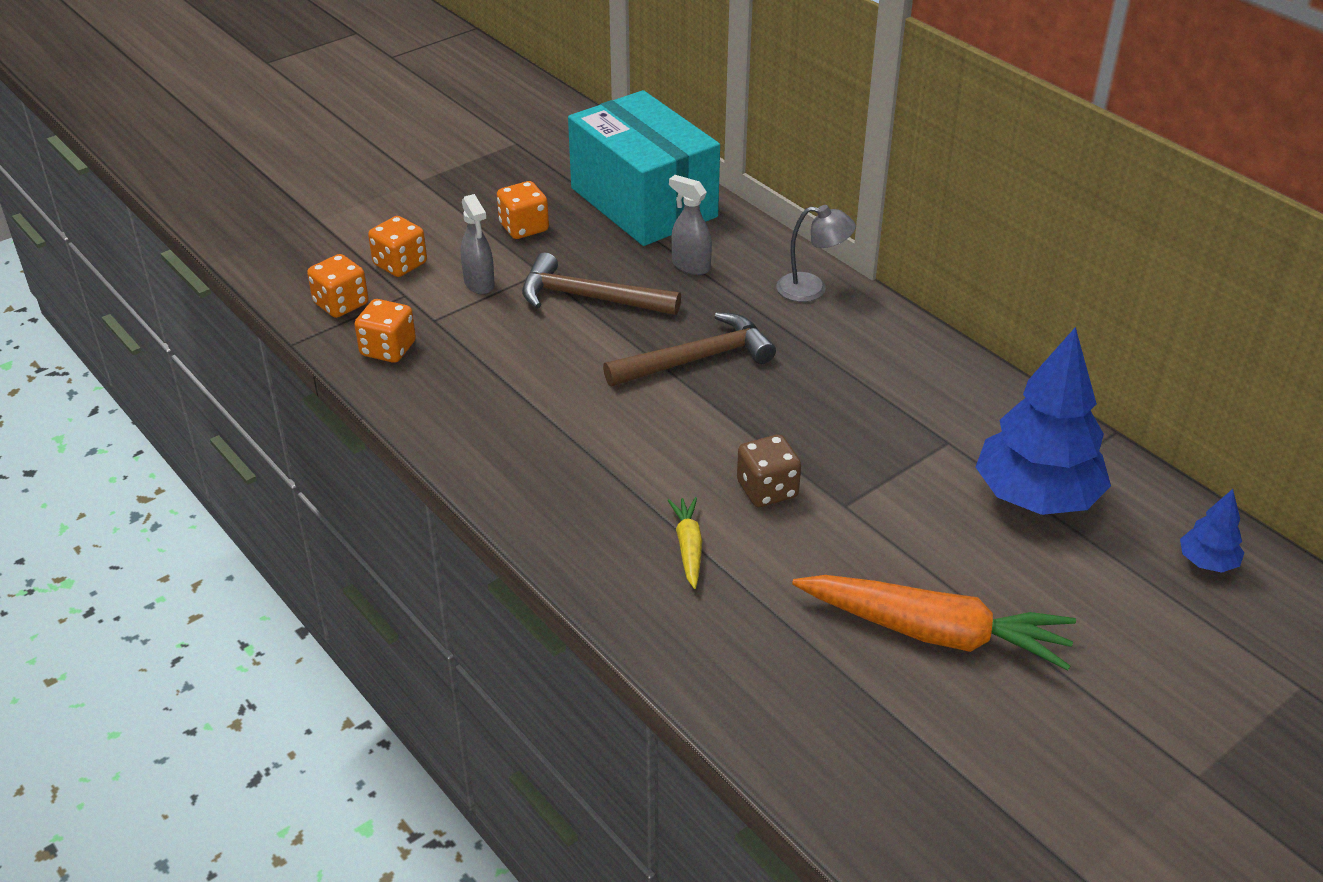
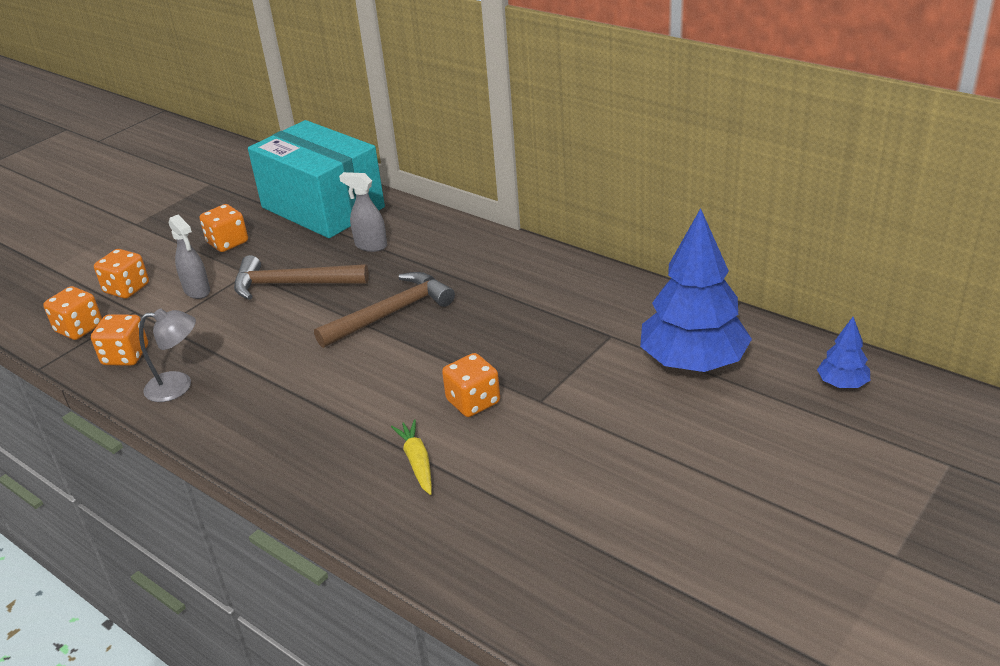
camera: 10 degrees left, 5 degrees down
(767, 490) = (473, 402): brown dice -> orange dice
(812, 289) = (472, 244): grey lamp -> grey lamp (178, 386)
(934, 633) = (642, 487): orange carrot -> none

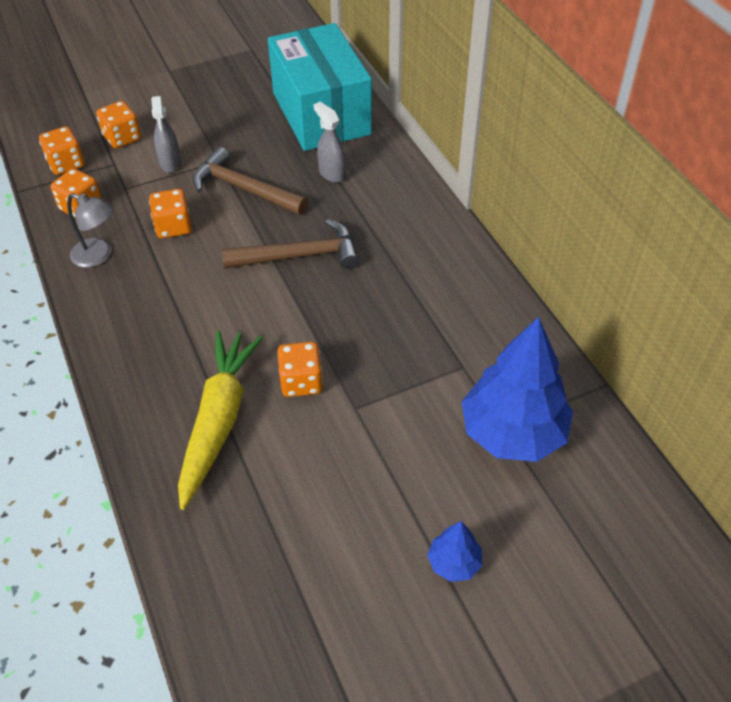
camera: 25 degrees right, 15 degrees up
(228, 243) = (224, 121): orange dice -> orange dice (173, 227)
(417, 462) = (219, 420): yellow carrot -> yellow carrot, size x2.11
(842, 384) = (631, 525): blue tree -> blue tree (454, 563)

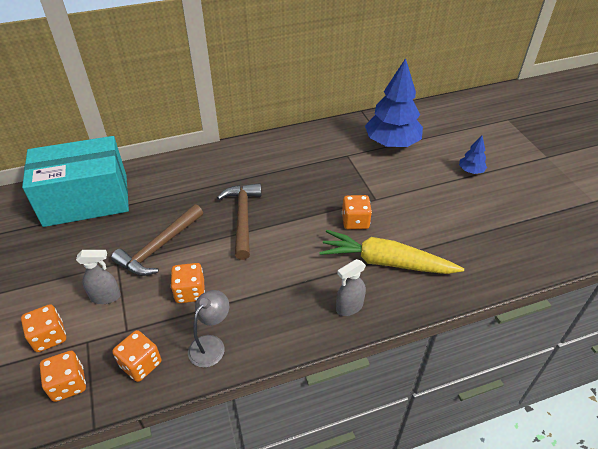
camera: 85 degrees left, 5 degrees down
(331, 173) = (161, 198): grey spray bottle -> grey spray bottle (349, 307)

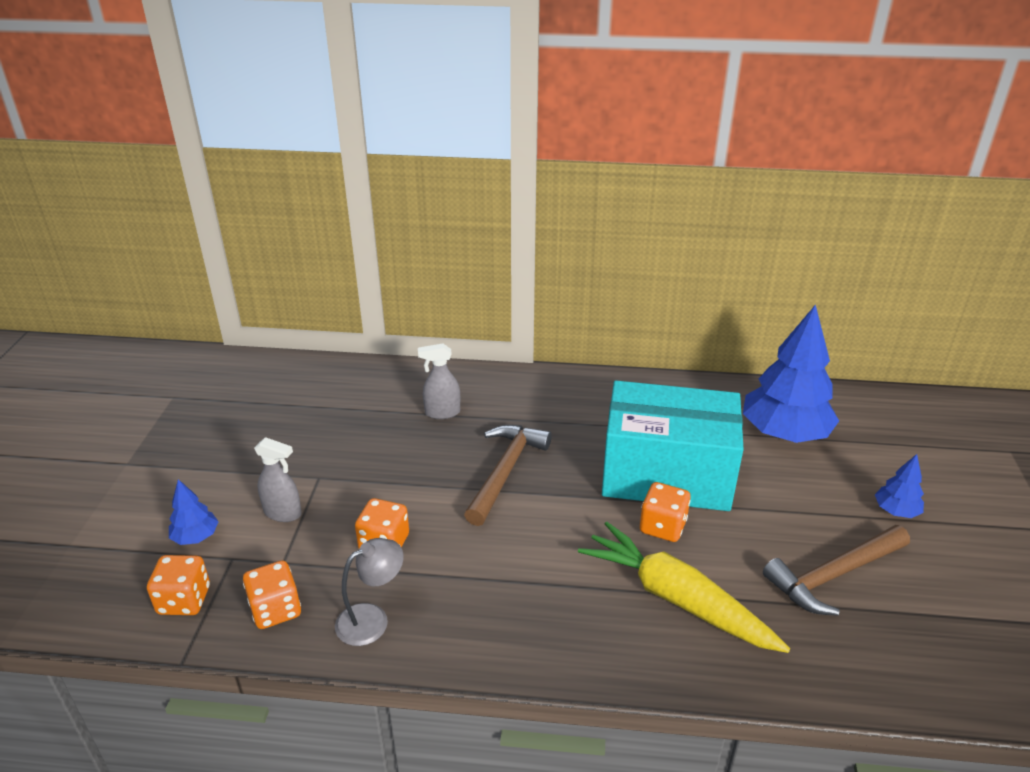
camera: 25 degrees right, 10 degrees down
(49, 337) = (196, 537): orange dice -> blue tree
(86, 200) = (327, 390): turquoise box -> turquoise box (666, 474)
(159, 247) = (379, 474): brown hammer -> brown hammer (834, 576)
(349, 307) = (584, 641): grey spray bottle -> grey spray bottle (442, 413)

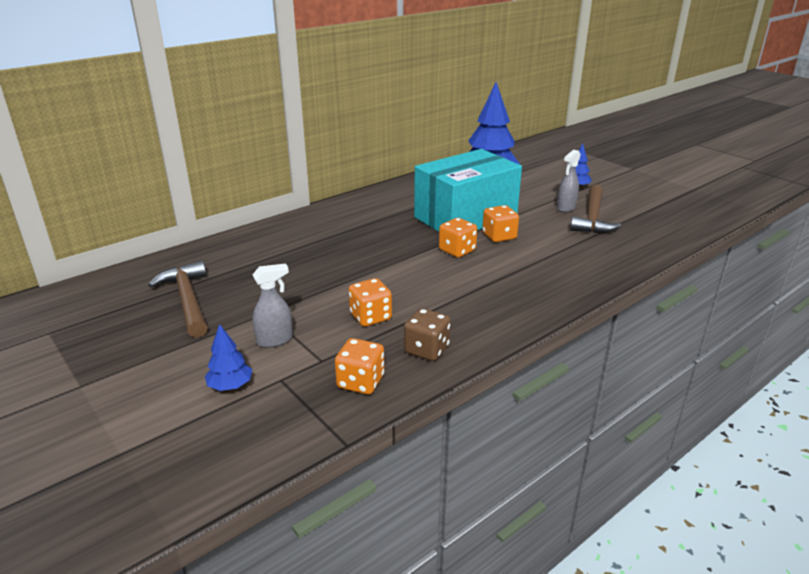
camera: 45 degrees left, 5 degrees down
(184, 600) = (286, 417): orange dice -> orange dice (457, 250)
(372, 619) = (426, 349): grey lamp -> brown dice
(442, 413) = (294, 247): grey spray bottle -> grey spray bottle (566, 208)
(505, 471) = (382, 254): brown hammer -> brown hammer (187, 300)
(676, 599) = (551, 257): yellow carrot -> none

